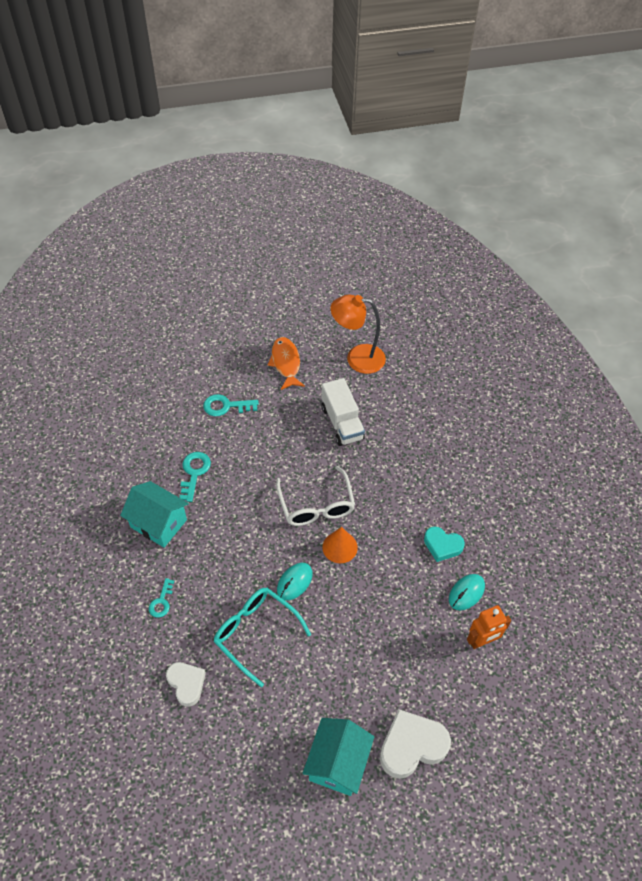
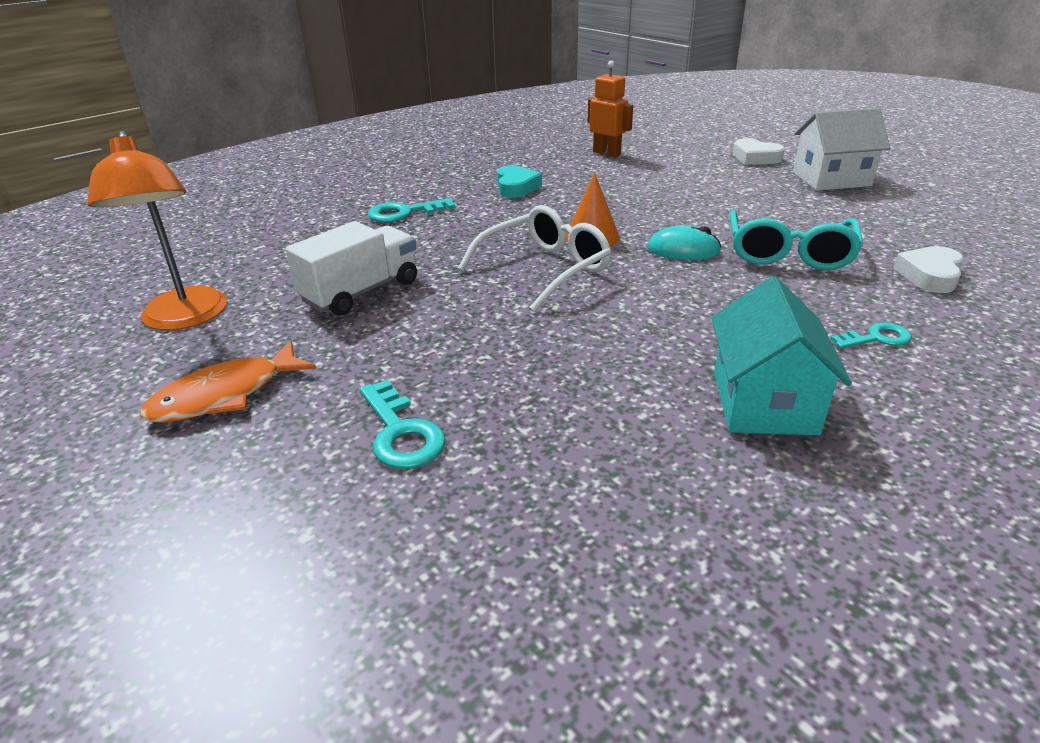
camera: 115 degrees left, 20 degrees down
(194, 473) = (610, 406): turquoise key -> turquoise key (404, 213)
(337, 763) = (831, 179): turquoise house -> white house
(411, 746) = (755, 158): white heart -> white heart, size x0.64
(466, 593) = (562, 167): turquoise mouse -> none

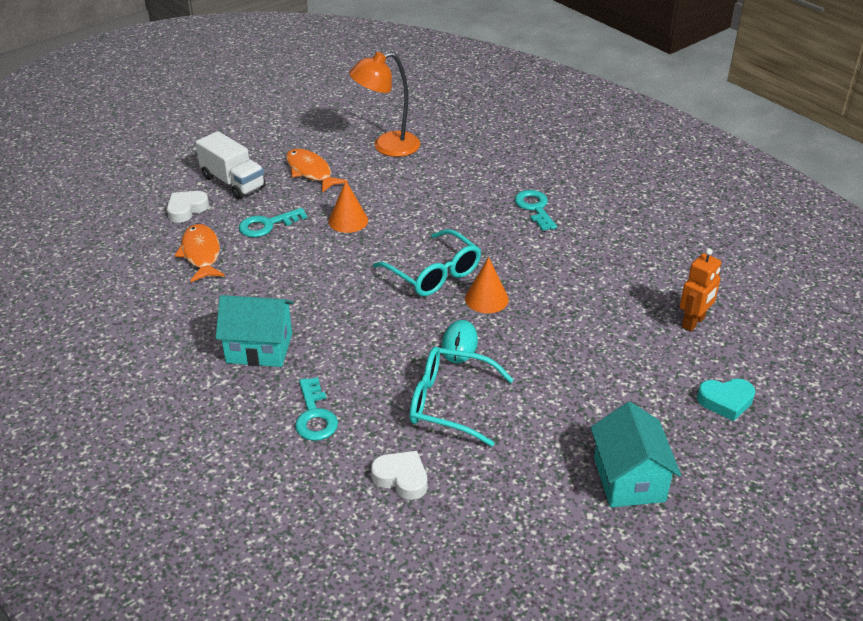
camera: 90 degrees right, 5 degrees up
(361, 292) = (410, 200): white truck -> white truck (233, 182)
(404, 342) = (348, 220): none -> orange cone
(497, 519) = (201, 254): none -> orange fish
(516, 187) = (593, 262): turquoise heart -> turquoise heart (725, 401)
(545, 269) = (434, 274): white glasses -> turquoise glasses
(755, 158) = (694, 433): white heart -> white heart (186, 209)
(831, 179) = (629, 479): white house -> turquoise house
(876, 338) = (315, 415): turquoise key -> turquoise key, size x1.52

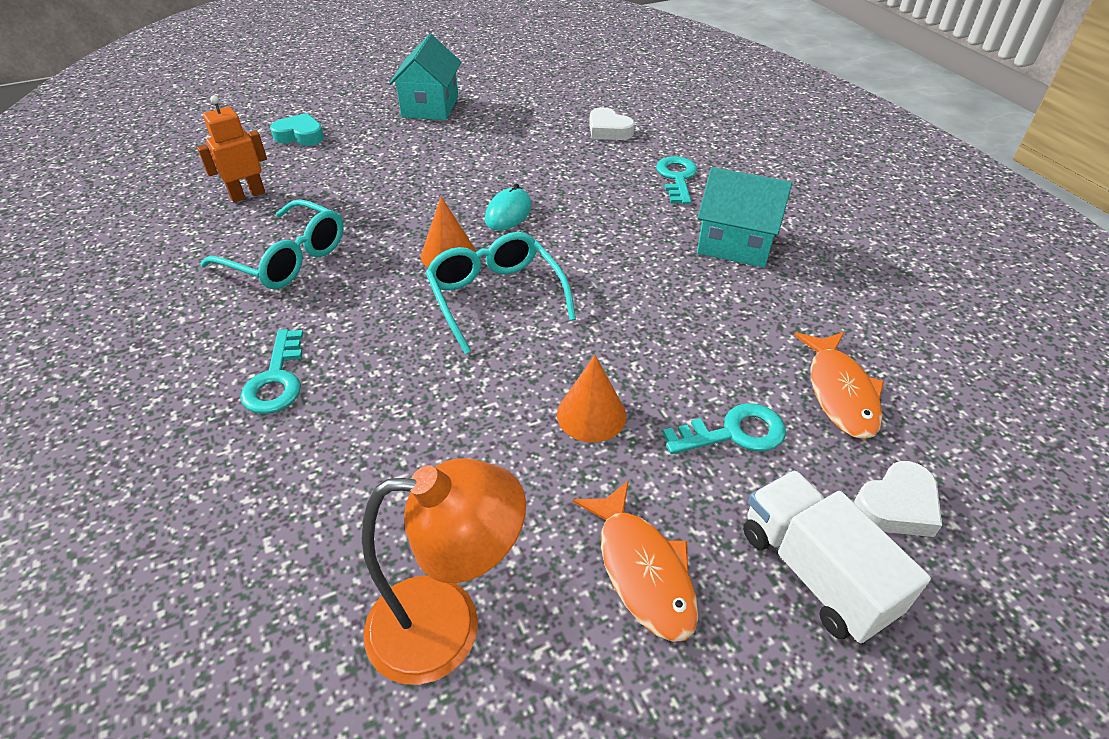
camera: 165 degrees left, 5 degrees up
(449, 403) = (545, 169): turquoise glasses -> turquoise glasses (287, 259)

